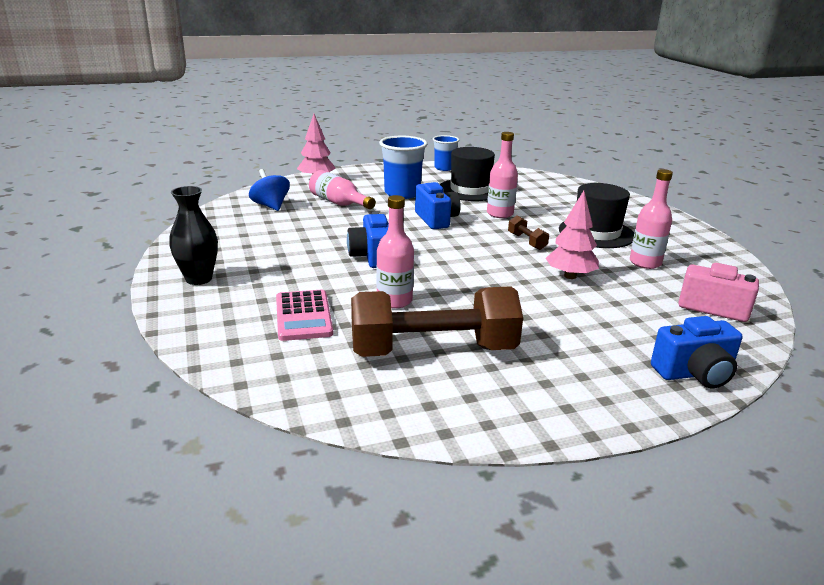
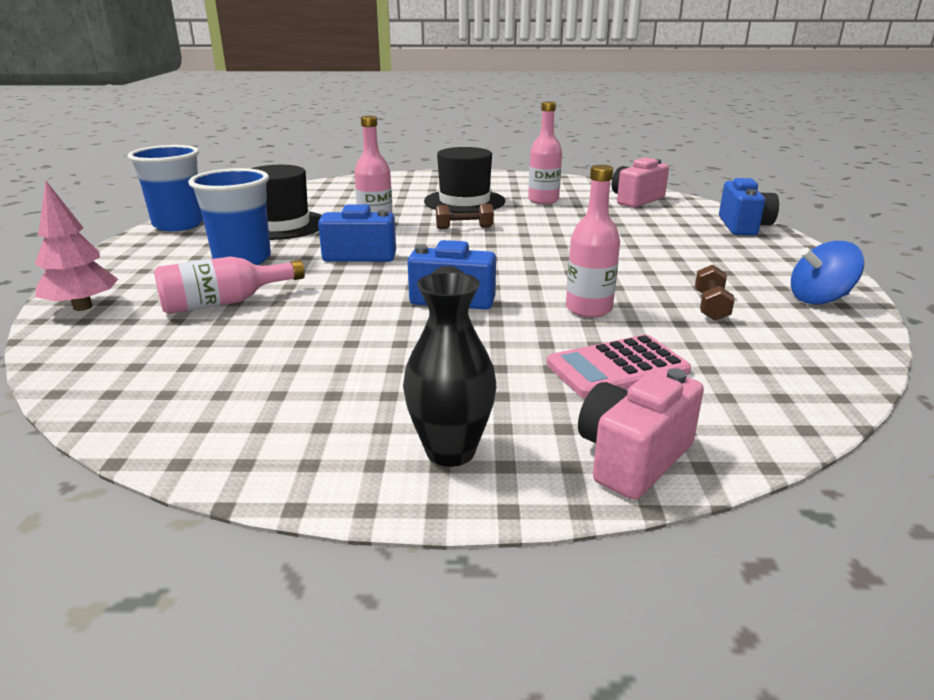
camera: 70 degrees left, 0 degrees up
(198, 325) = (633, 458): none -> pink camera
(271, 206) = (163, 358): blue spinning top -> blue spinning top (819, 299)
(303, 316) = (617, 368): pink calculator -> pink calculator turned 150 degrees clockwise
(433, 350) = (711, 306): brown dumbbell -> brown dumbbell, size x0.41
(444, 168) = (178, 224): blue cup -> blue cup, size x1.57
(570, 276) = (558, 228): pink tree -> none

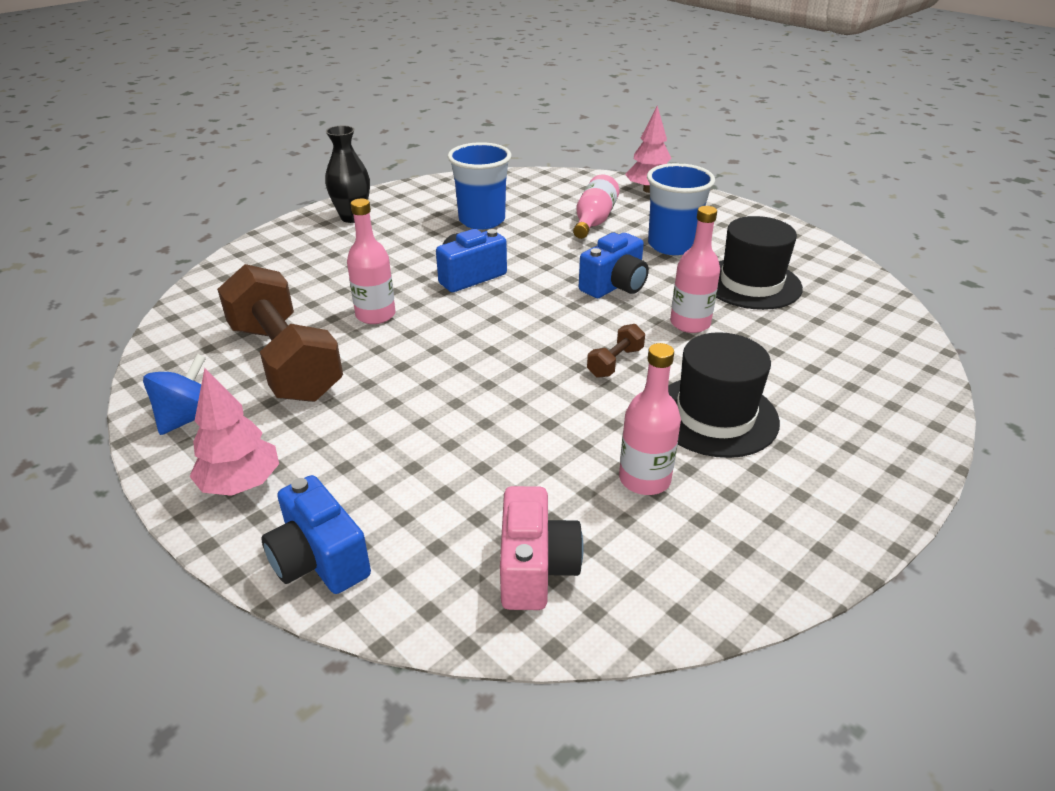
camera: 135 degrees right, 10 degrees up
(178, 224) = (810, 247): blue cup -> blue cup (482, 220)
(617, 368) = (315, 280): pink calculator -> none
(633, 458) = (272, 244): pink camera -> none
(711, 306) = (285, 361): brown dumbbell -> brown dumbbell, size x2.46
(781, 258) = (241, 484): none -> pink tree

